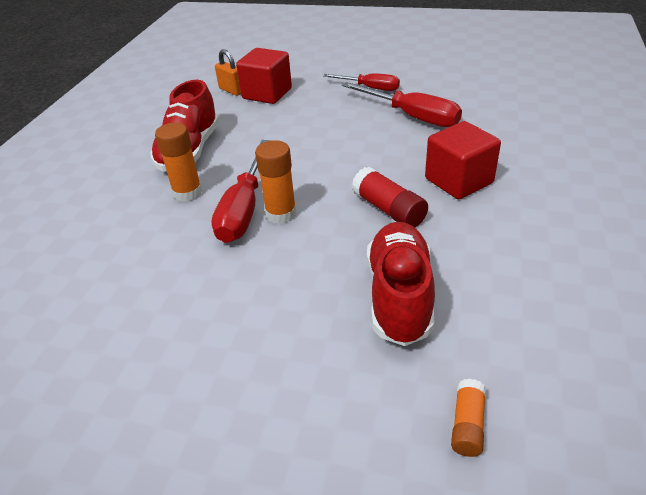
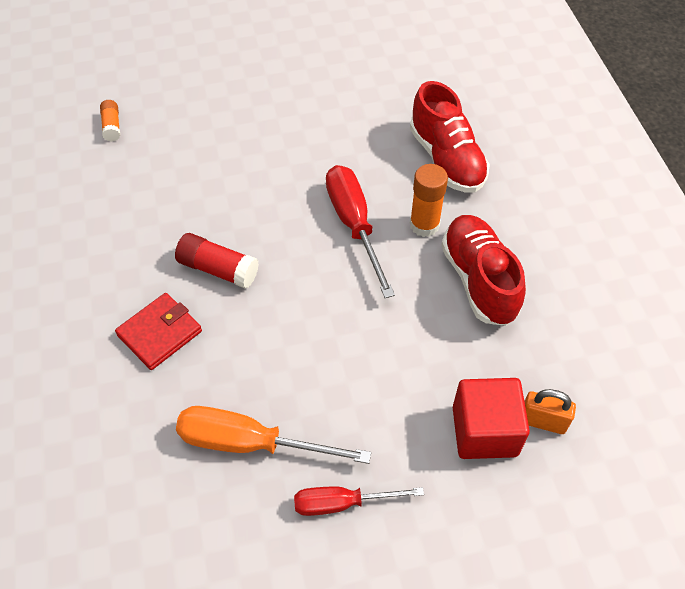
camera: 150 degrees right, 15 degrees up
(281, 214) = (316, 231): orange glue stick -> none
(399, 296) = (177, 188): red shoe -> red shoe (446, 159)
(412, 116) = (250, 443): red screwdriver -> orange screwdriver
(458, 181) = (160, 333): red cube -> red wallet

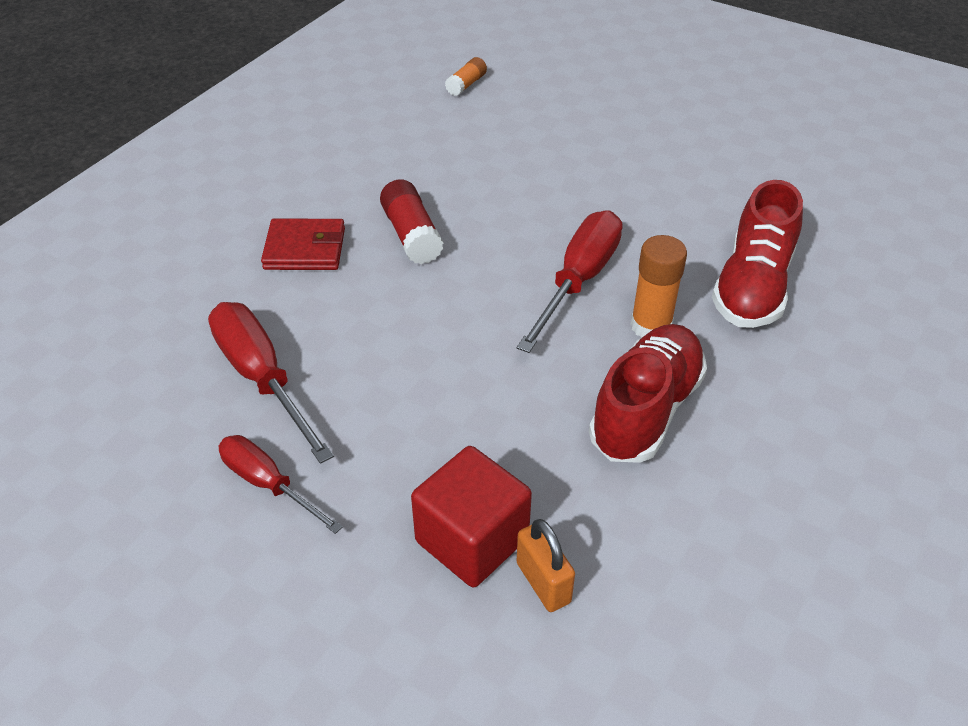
camera: 45 degrees right, 10 degrees down
(250, 443) = (262, 378): orange screwdriver -> red screwdriver

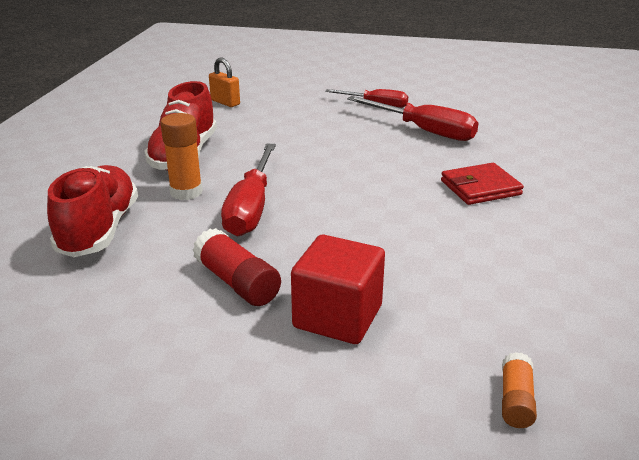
camera: 160 degrees right, 15 degrees down
(411, 235) = (409, 211): red glue stick -> red glue stick (237, 282)
(472, 540) = (264, 106): red cube -> red cube (338, 317)

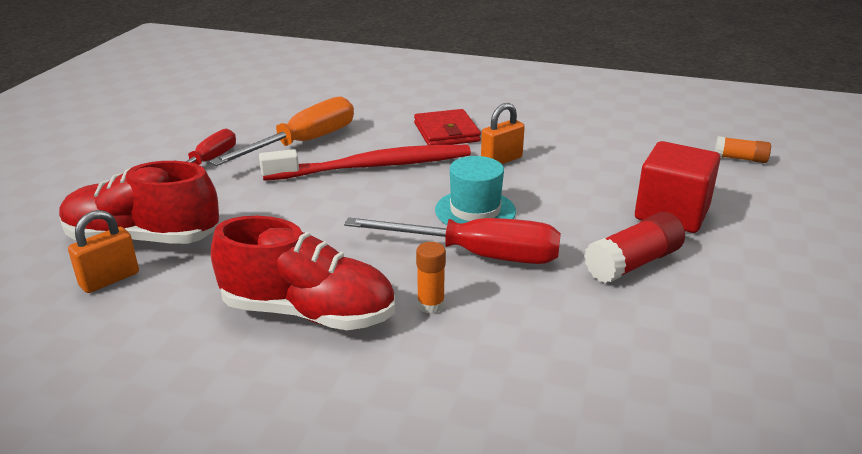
camera: 85 degrees left, 0 degrees up
(99, 230) = (533, 375): red shoe -> red shoe (143, 239)
(186, 192) = (430, 305): orange glue stick -> orange glue stick, size x0.62
(323, 205) = (475, 211): none -> turquoise hat
(391, 160) = (373, 166): none -> red toothbrush
(424, 131) = (303, 143): red screwdriver -> orange screwdriver
(429, 217) = (501, 160): none -> orange padlock

